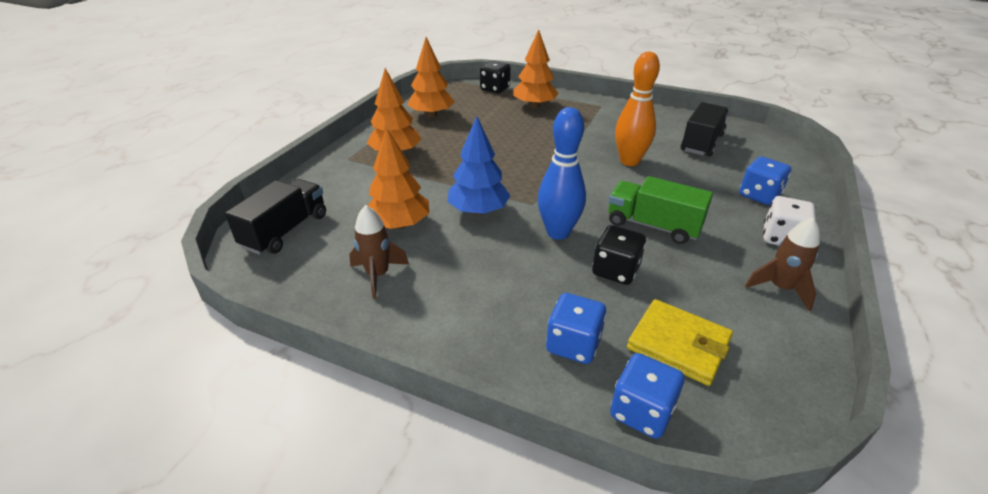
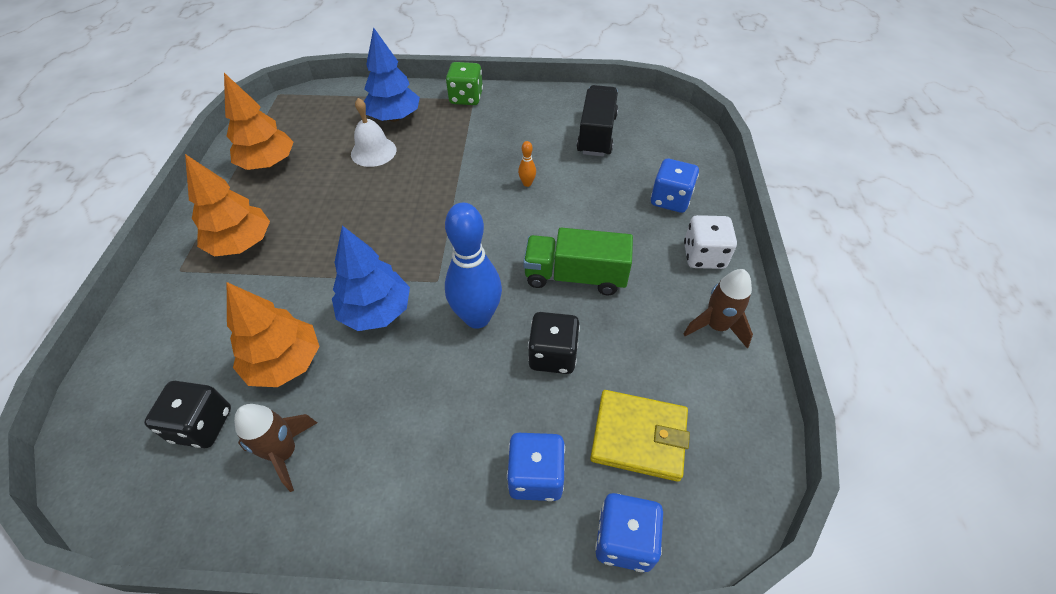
camera: 20 degrees left, 15 degrees up
(285, 231) = (136, 420): black truck -> none
(495, 89) = (337, 98): black dice -> black dice (202, 425)
(511, 122) = (373, 151): none -> white bell
(534, 106) = (394, 118): orange tree -> blue tree
(595, 104) = (466, 98): none -> green dice
(629, 161) = (527, 183): orange bowling pin -> orange bowling pin, size x0.40

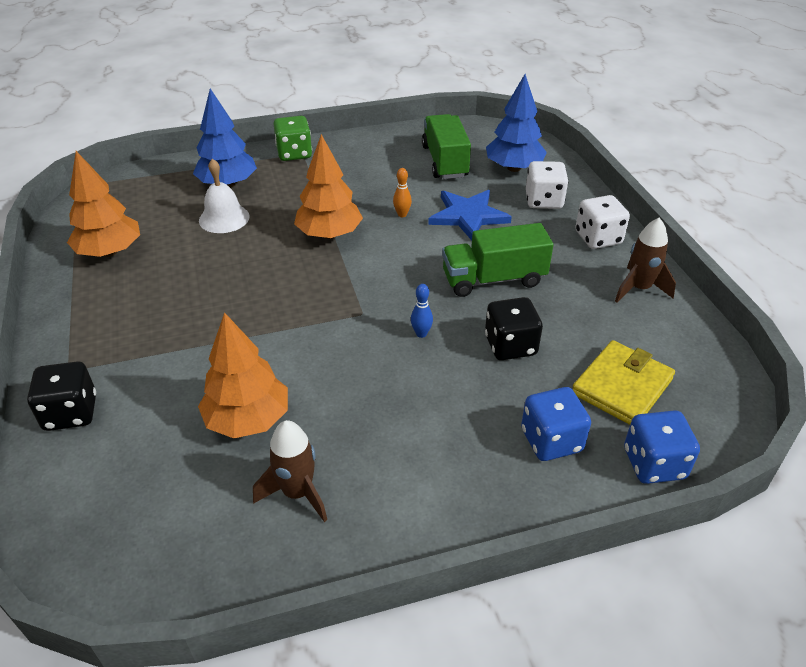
camera: 20 degrees left, 10 degrees down
(202, 425) = (191, 495): black dice -> black dice (71, 413)
(242, 244) = (128, 330): orange tree -> orange tree (329, 234)
(376, 312) = (316, 353): blue tree -> blue tree (514, 168)
(477, 317) = (421, 334): blue bowling pin -> blue bowling pin, size x0.40
(587, 199) = (468, 216): none -> blue star
(596, 134) = (445, 161): black truck -> green truck
(638, 436) = (622, 386): yellow wallet -> yellow wallet turned 45 degrees counterclockwise
(670, 200) = (544, 201): blue dice -> white dice

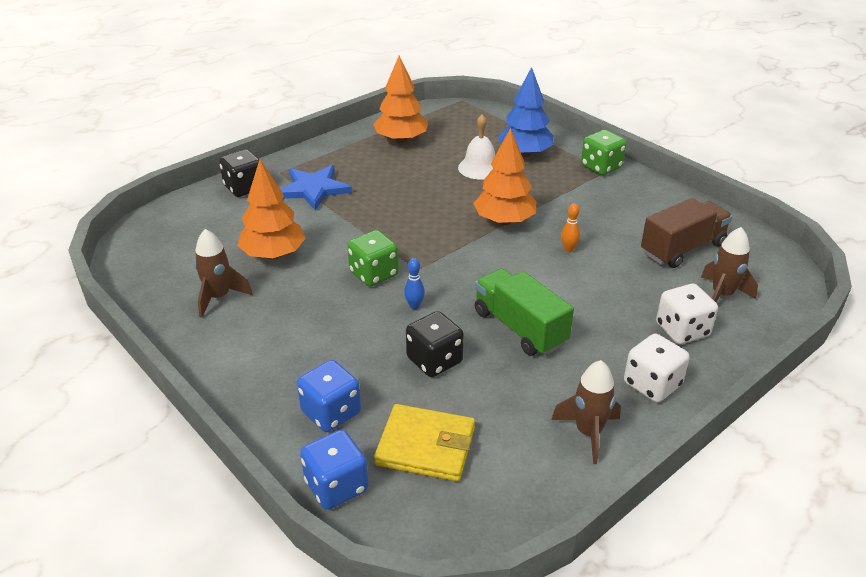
camera: 65 degrees right, 5 degrees down
(348, 347) = (374, 274): none -> green dice
(445, 161) = (682, 249): green truck -> brown truck
(468, 216) = (604, 287): blue star -> blue star (313, 189)
(514, 168) = (722, 295): blue tree -> brown rocket

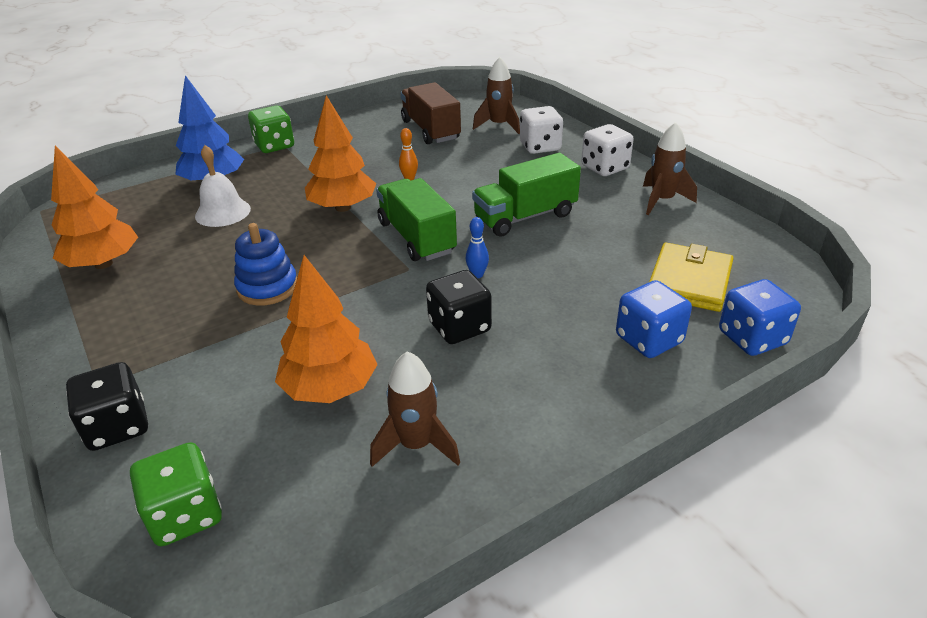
camera: 80 degrees left, 0 degrees up
(313, 189) = (176, 348): blue star -> none
(374, 274) = (408, 300): green dice -> green dice (185, 515)
(382, 208) = (267, 287): none -> blue stacking toy
(434, 360) = (569, 268): black dice -> black dice (459, 327)
(465, 266) = (416, 237): none -> green truck

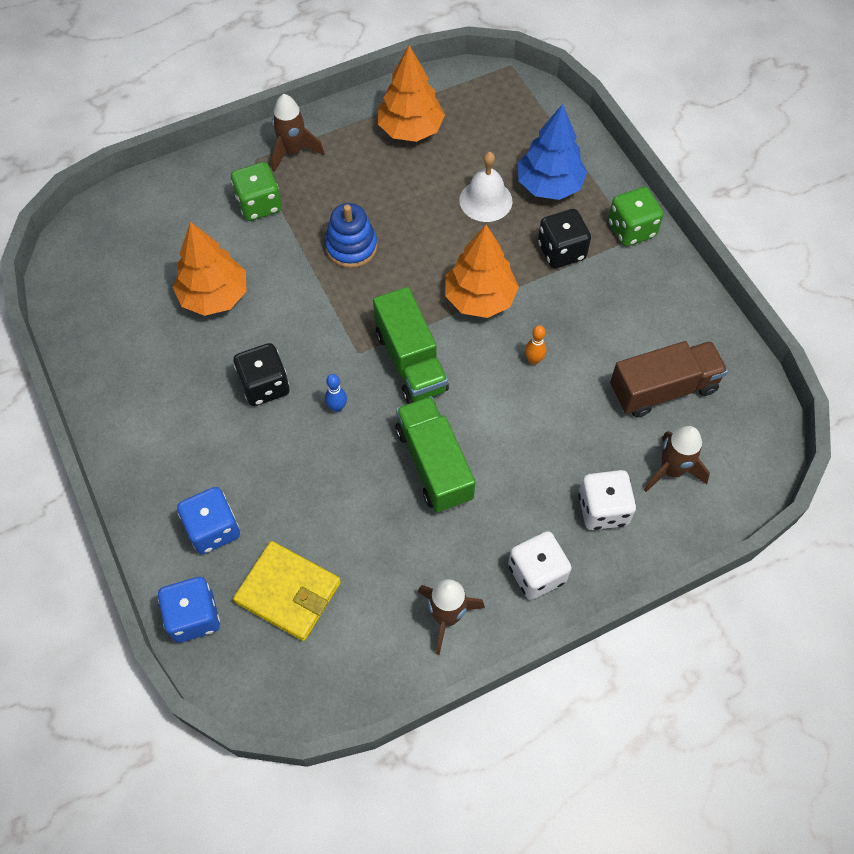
camera: 95 degrees right, 25 degrees up
(117, 427) = (209, 179): black dice -> black dice (561, 251)
(185, 515) = (125, 227): green dice -> green dice (259, 204)
(416, 237) = (410, 361): green truck -> green truck turned 90 degrees clockwise
(416, 445) = (144, 348): brown rocket -> brown rocket (293, 151)

